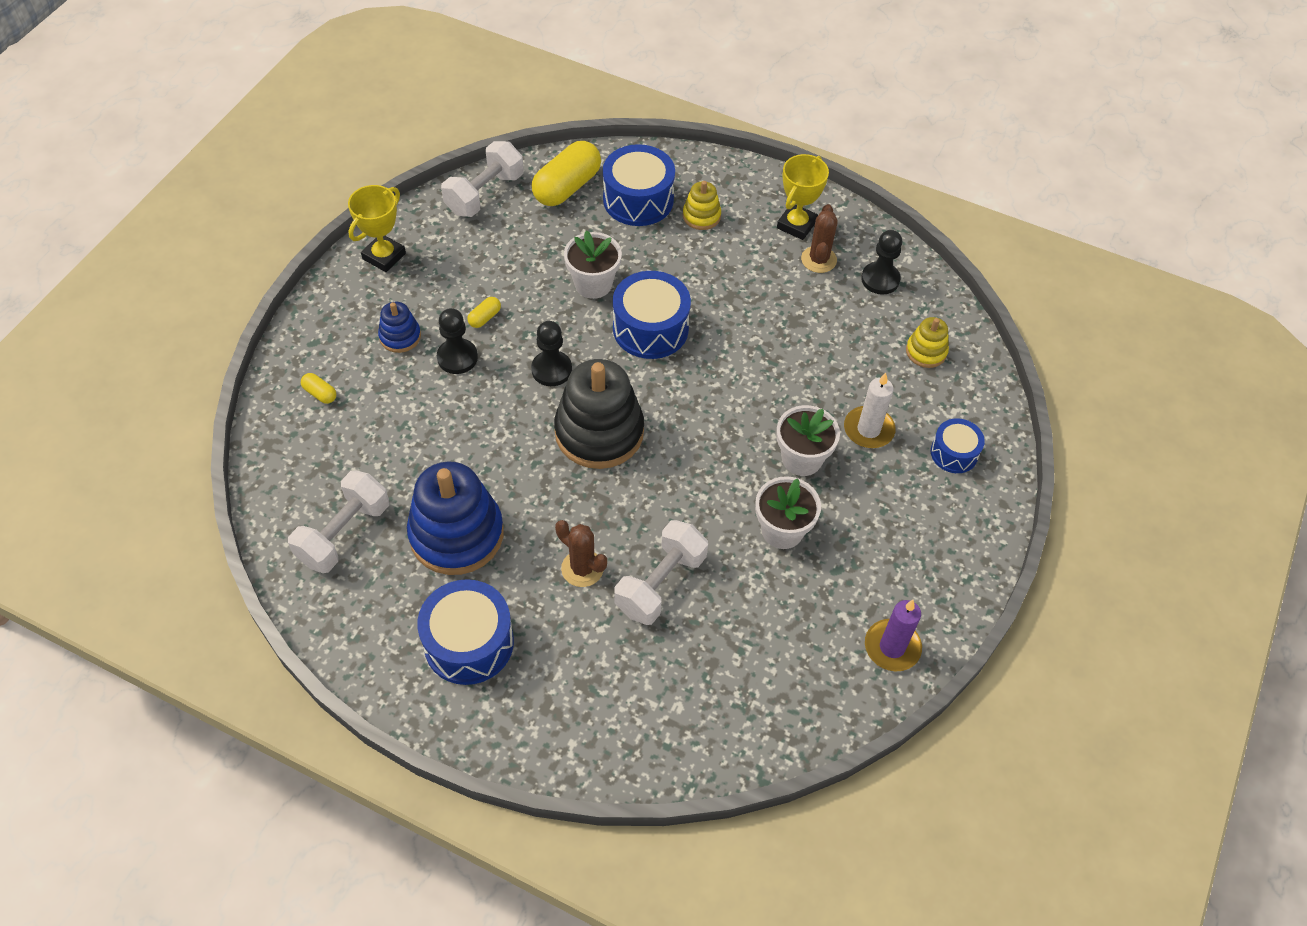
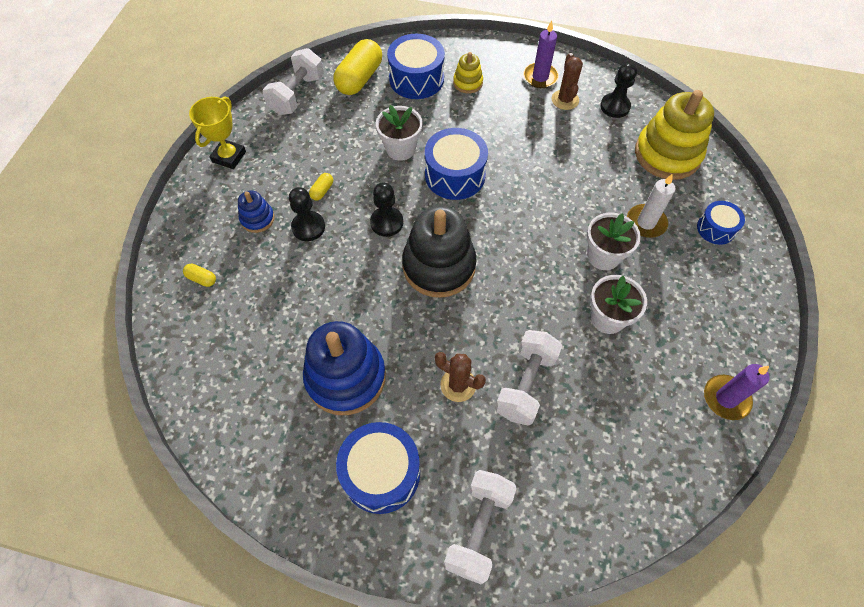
camera: 10 degrees left, 5 degrees up
(344, 534) = (250, 397): white dumbbell -> white dumbbell (479, 529)
(796, 225) = (540, 77): yellow trophy -> purple candle
(926, 351) = (667, 154): yellow stacking toy -> yellow stacking toy, size x2.06

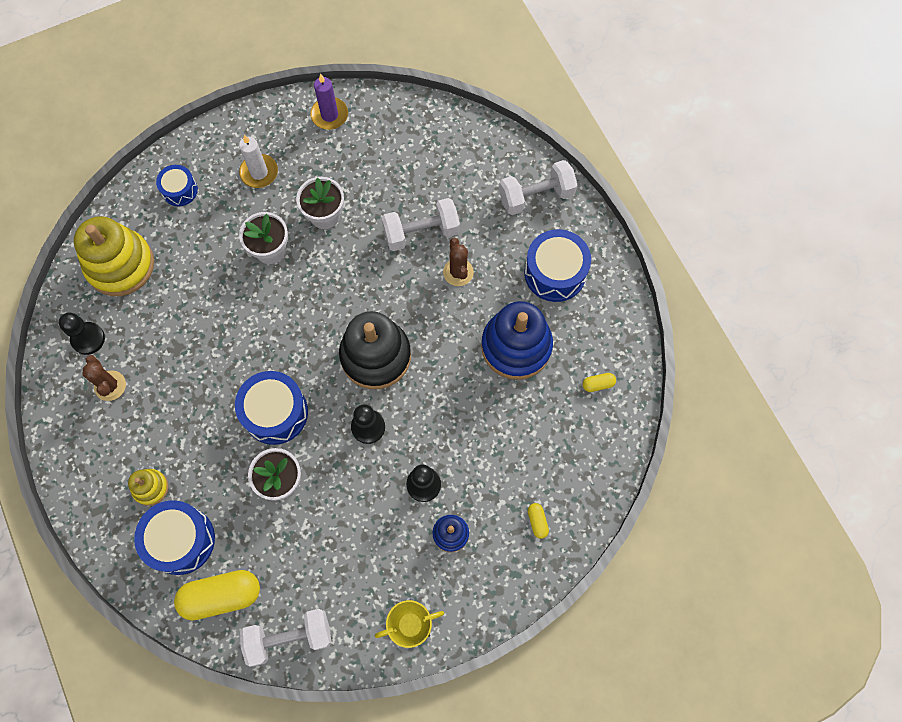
camera: 130 degrees left, 10 degrees up
(322, 191) = (380, 507): yellow capsule -> yellow capsule (598, 384)
(540, 77) = (93, 428): purple candle -> none
(565, 100) = (110, 385): brown cactus -> brown cactus turned 75 degrees counterclockwise
(646, 223) = (212, 240): white candle -> white candle (259, 172)

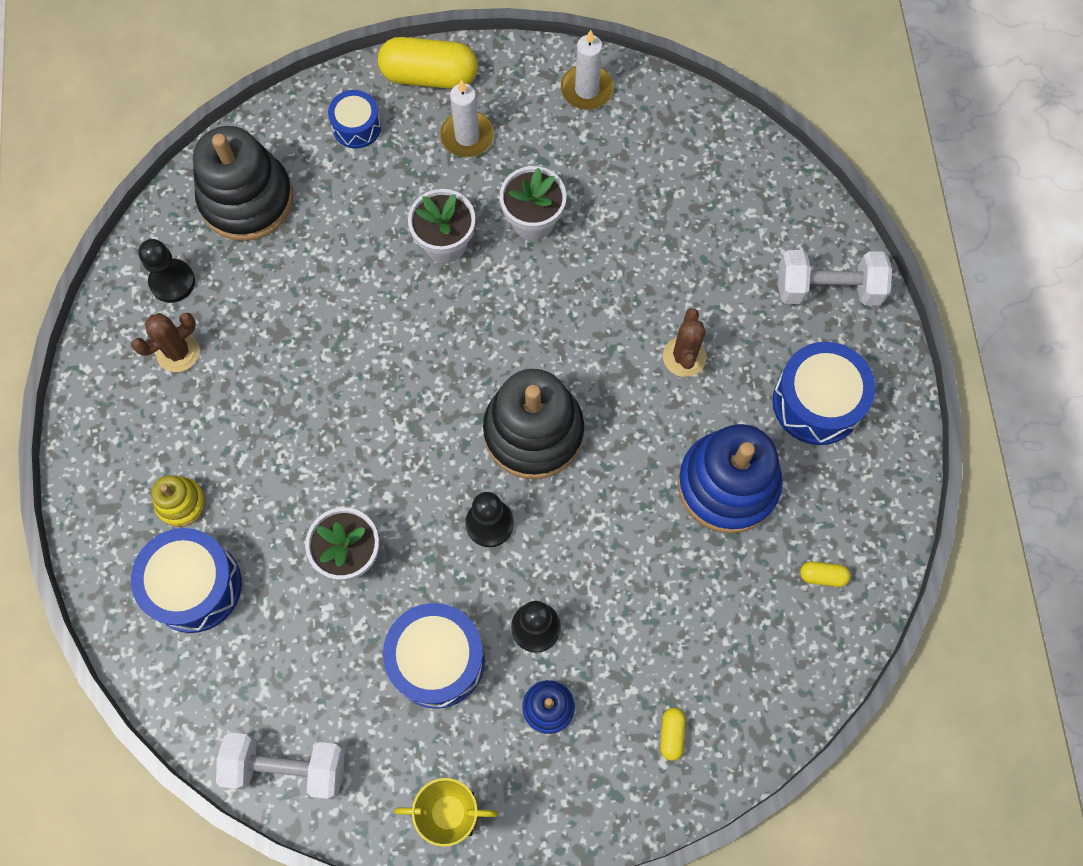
camera: 20 degrees right, 0 degrees up
(110, 385) = (178, 352): brown cactus -> brown cactus turned 60 degrees clockwise
(120, 265) = (247, 199): yellow stacking toy -> black stacking toy
(221, 596) = (220, 678): yellow capsule -> yellow capsule (429, 76)
(275, 412) = (375, 461): blue drum -> blue drum (437, 660)
(329, 115) = (586, 89): purple candle -> white candle
(421, 232) = (653, 287): white dumbbell -> none

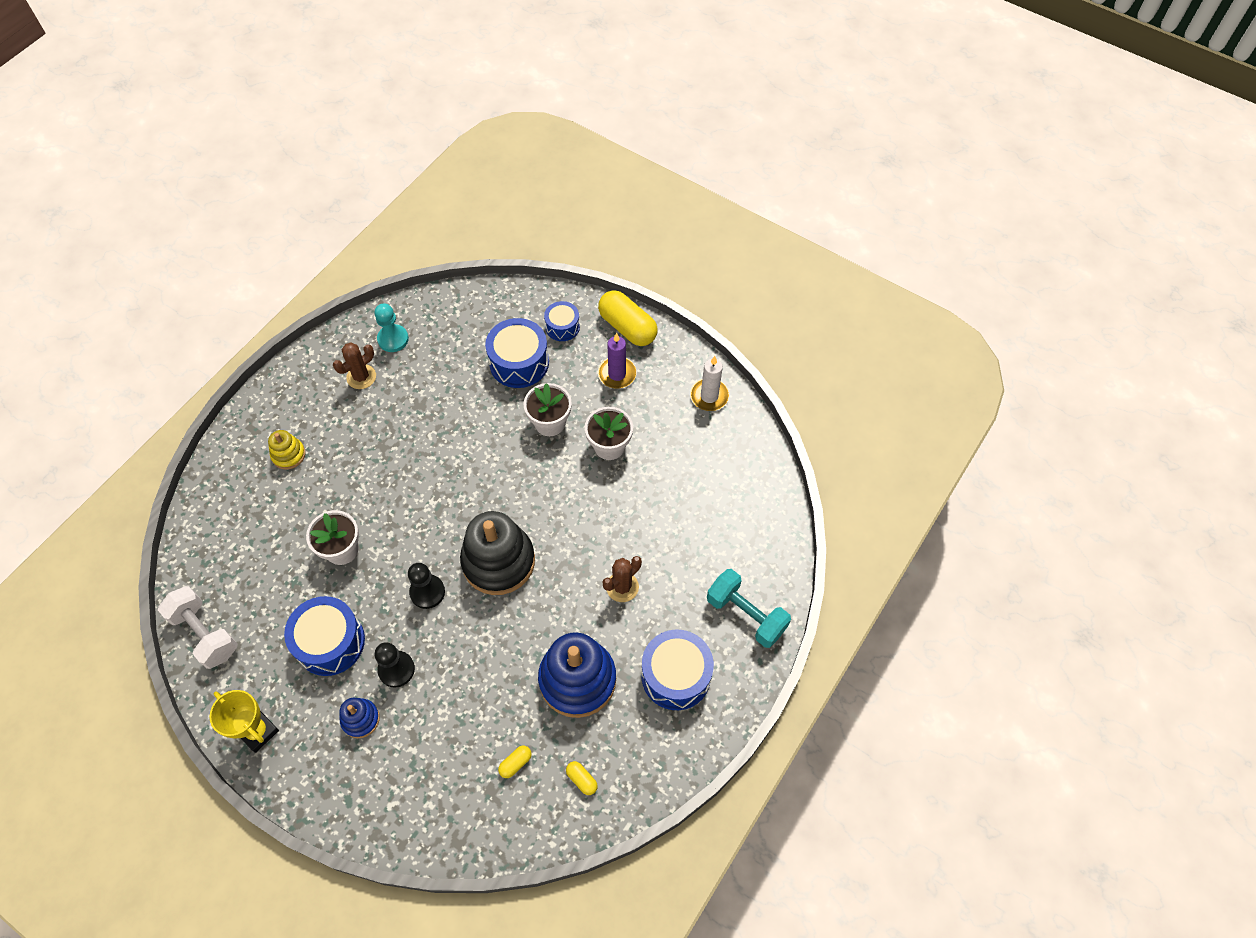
camera: 40 degrees right, 10 degrees down
(172, 282) = (393, 339): black pawn -> turquoise pawn
(178, 352) = (361, 377): brown cactus -> brown cactus turned 45 degrees counterclockwise
(194, 586) = (254, 502): blue drum -> blue drum (519, 362)
(247, 199) = (470, 324): black stacking toy -> none
(467, 136) = (617, 374): white candle -> purple candle
(671, 734) = (410, 794): yellow capsule -> yellow capsule (515, 763)
(828, 288) = (746, 614): white dumbbell -> turquoise dumbbell

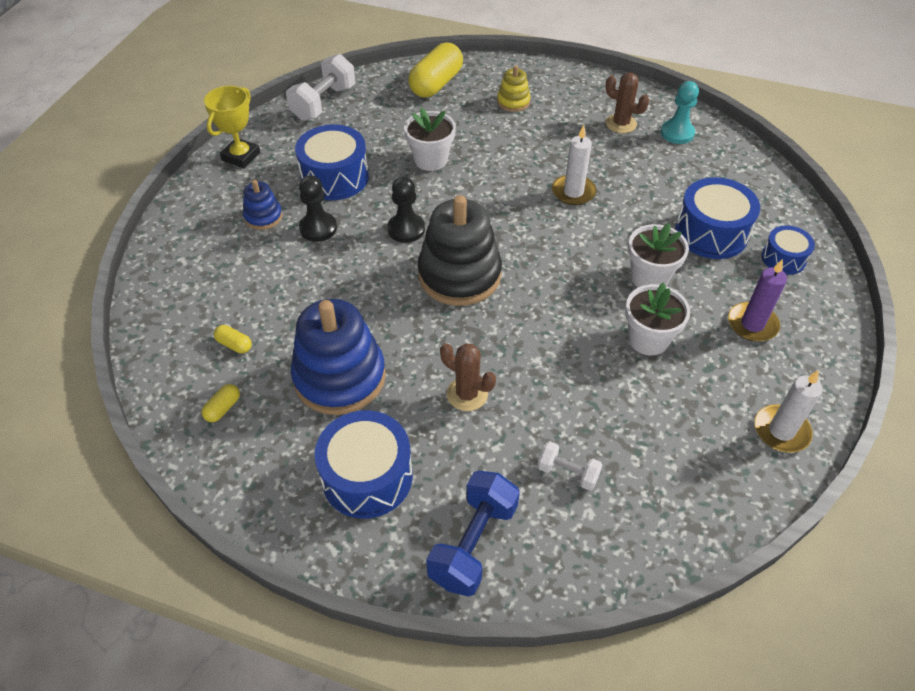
camera: 75 degrees right, 10 degrees down
(434, 444) = (573, 192): none -> white candle
(627, 327) = (826, 320): yellow capsule -> yellow capsule (436, 84)
(707, 538) = (567, 473): none -> white dumbbell
(746, 614) = (473, 543): turquoise dumbbell -> blue dumbbell

